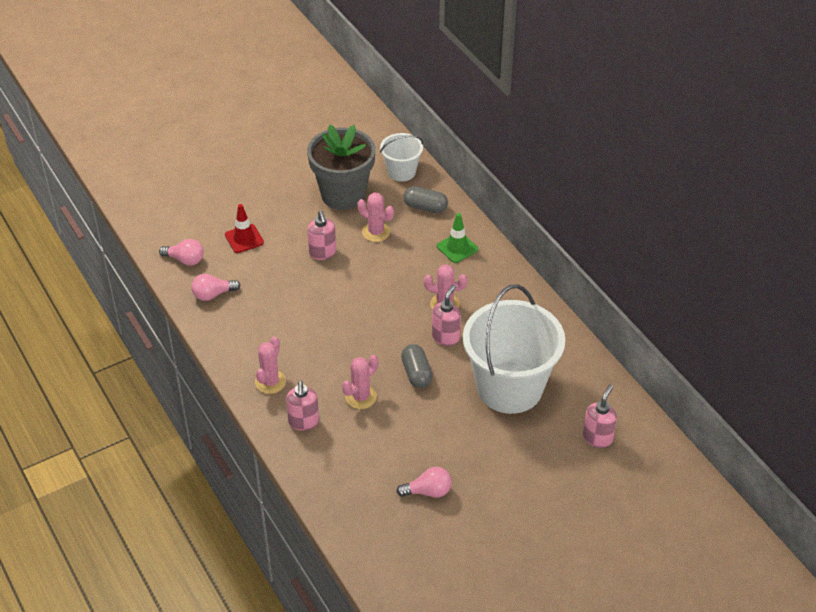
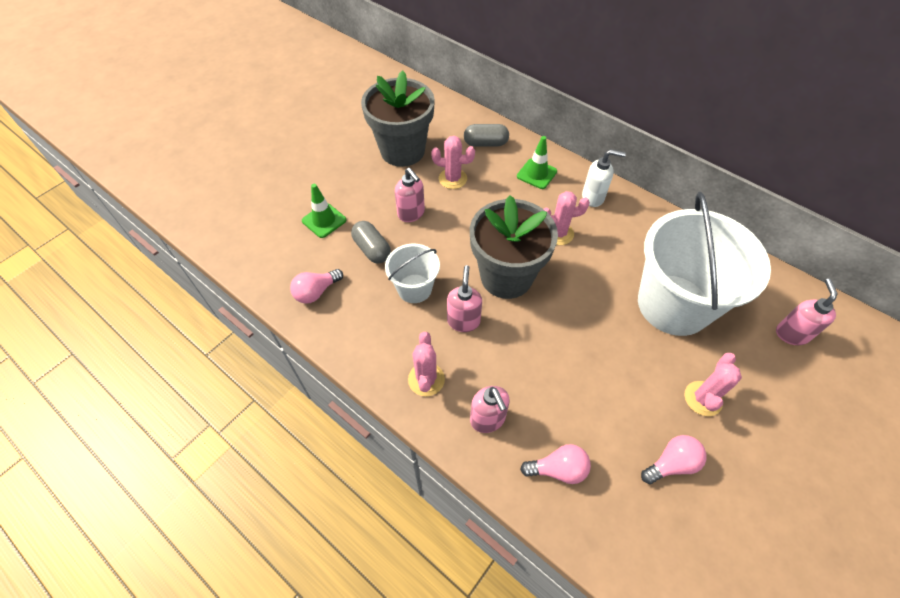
camera: 20 degrees left, 10 degrees up
(185, 260) = (270, 261): pink light bulb -> pink light bulb (558, 469)
(244, 239) = (324, 220): red traffic cone -> green traffic cone
(361, 397) = (533, 365): pink cactus -> pink cactus (703, 398)
(377, 326) = (506, 276): none -> grey flower pot
(401, 171) = (446, 116): white bucket -> white bucket (414, 288)
(416, 373) = (574, 318): grey capsule -> grey capsule (372, 249)
(446, 337) = (579, 268): pink soap dispenser -> pink soap dispenser (463, 321)
(497, 282) = (593, 197): none -> white soap dispenser

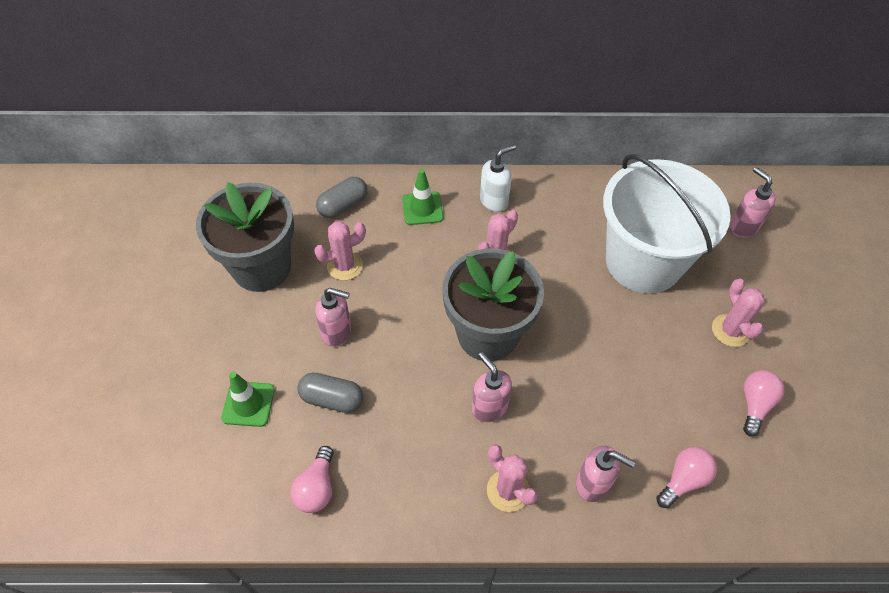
camera: 40 degrees left, 0 degrees up
(414, 288) = (414, 409): white bucket -> none

